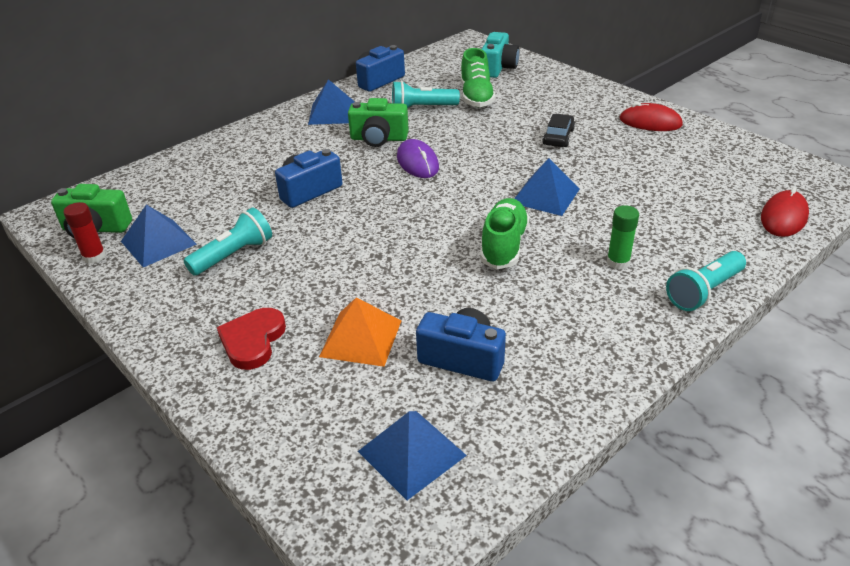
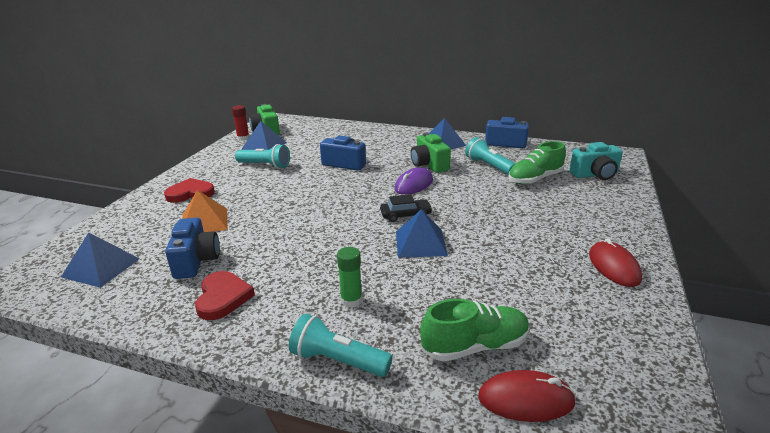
camera: 60 degrees right, 10 degrees down
(504, 245) = (336, 243): green shoe -> green shoe (475, 346)
(558, 137) = (519, 227): black car -> black car (405, 215)
(560, 347) = (223, 298): none -> red heart

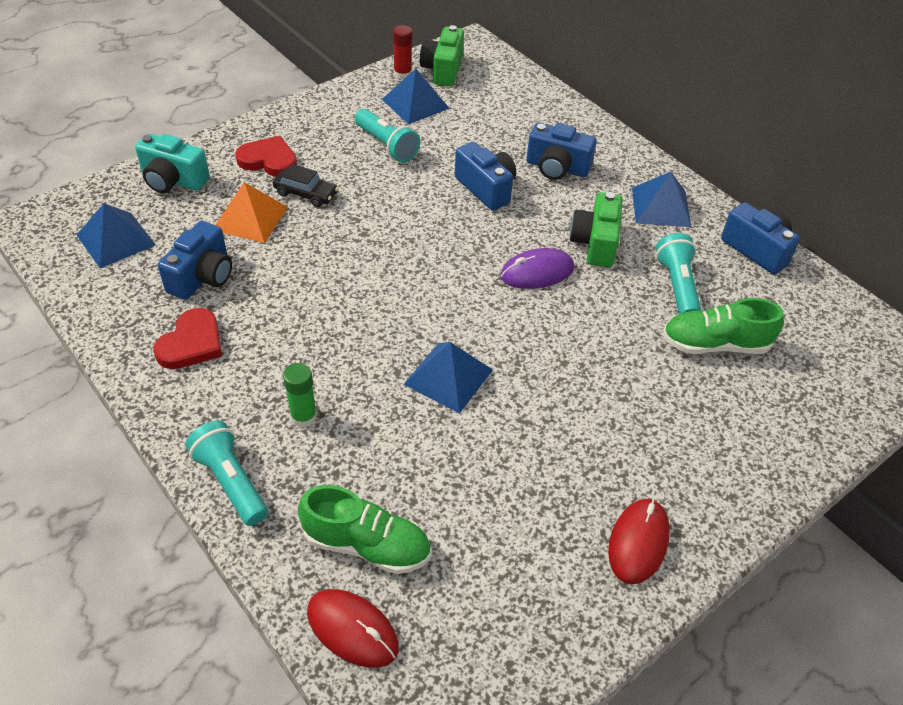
camera: 30 degrees right, 20 degrees up
(374, 146) = (557, 168): none -> blue camera
(405, 215) = (474, 322): black car -> black car (306, 194)
(595, 175) = (818, 382): turquoise camera -> turquoise camera (173, 180)

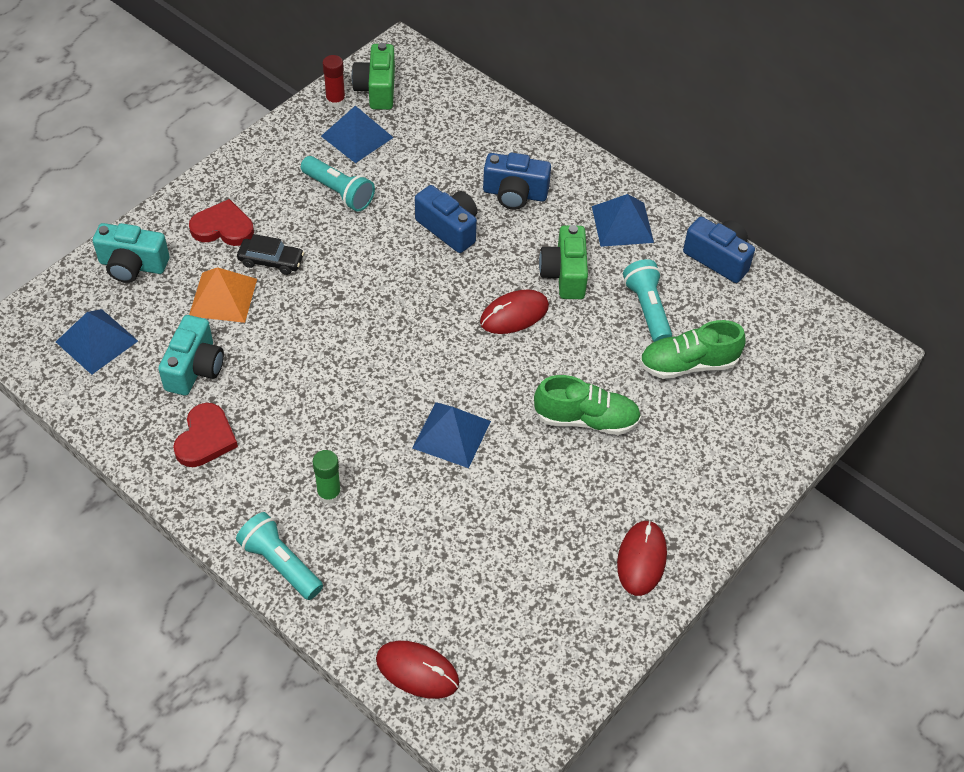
camera: 10 degrees left, 5 degrees up
(202, 277) = (195, 368): blue camera -> turquoise camera
(367, 545) = (413, 599): green shoe -> green shoe (586, 419)
(537, 272) = (514, 314): purple mouse -> red mouse

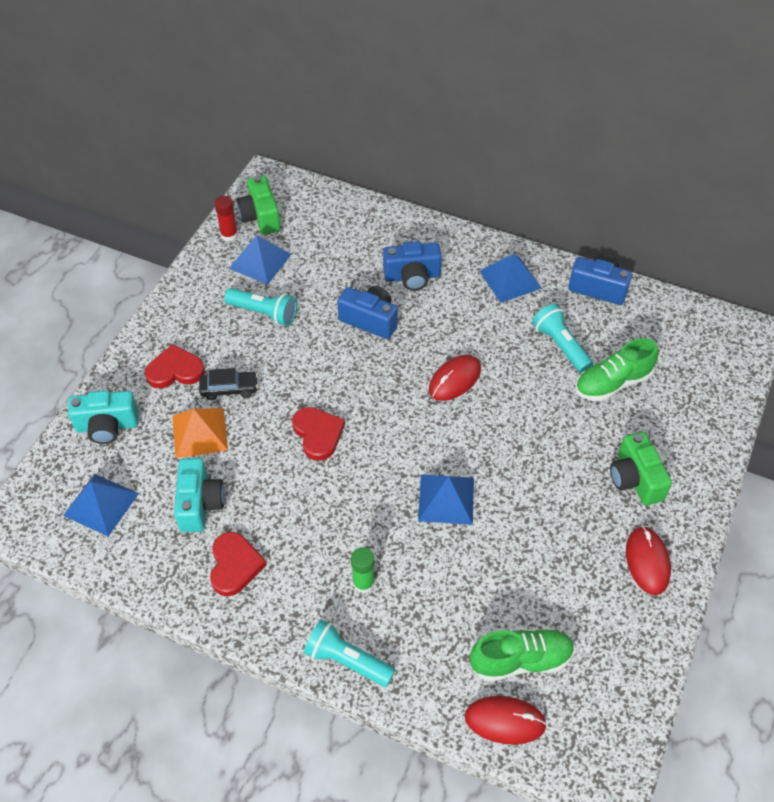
camera: 15 degrees left, 0 degrees up
(344, 331) = (318, 434): none -> red heart
(565, 274) = (481, 334): green camera -> green camera (635, 479)
(586, 419) = (551, 453): green shoe -> green shoe (521, 660)

